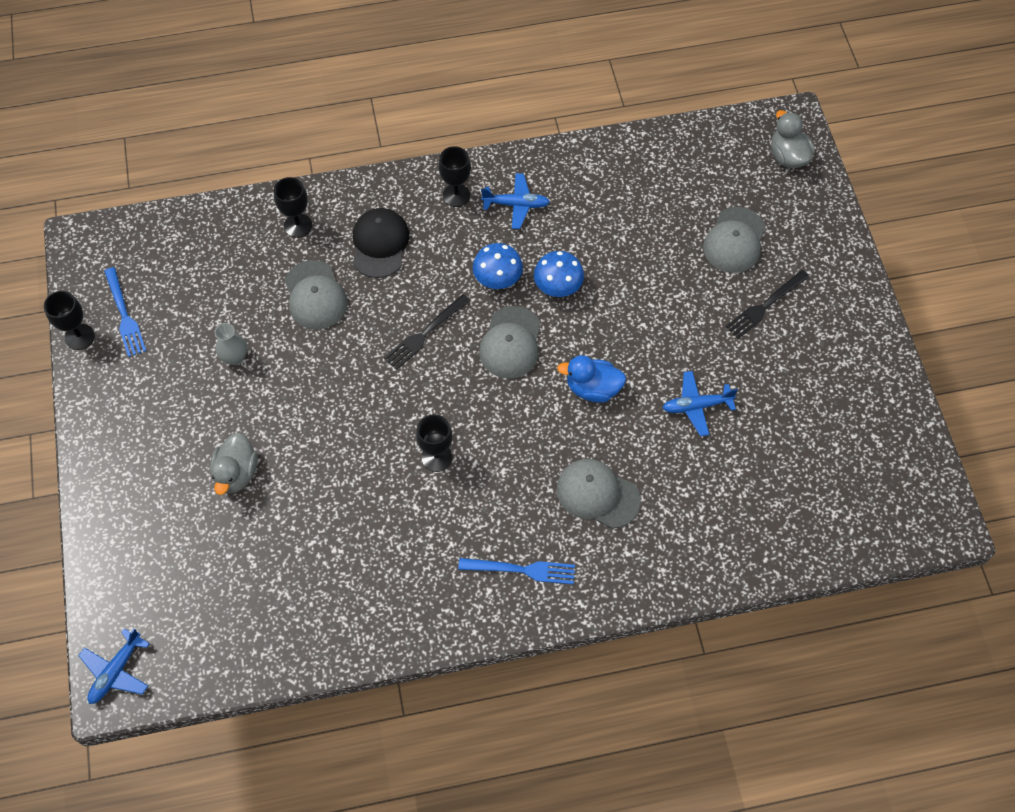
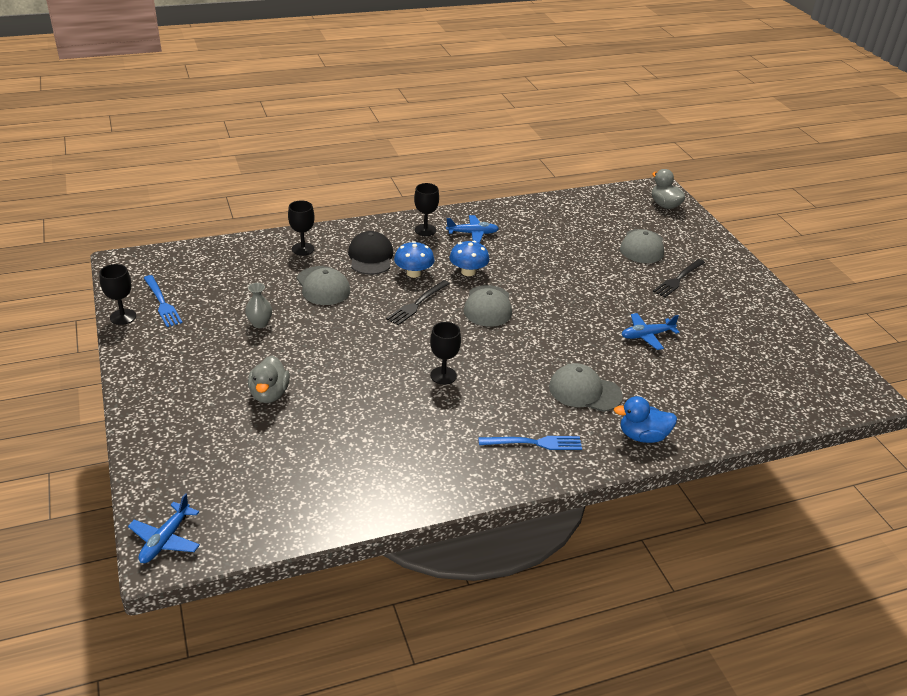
camera: 10 degrees left, 25 degrees down
(558, 286) = (516, 274): blue mushroom -> blue mushroom (413, 273)
(592, 388) = (561, 329): blue duck -> blue duck (642, 436)

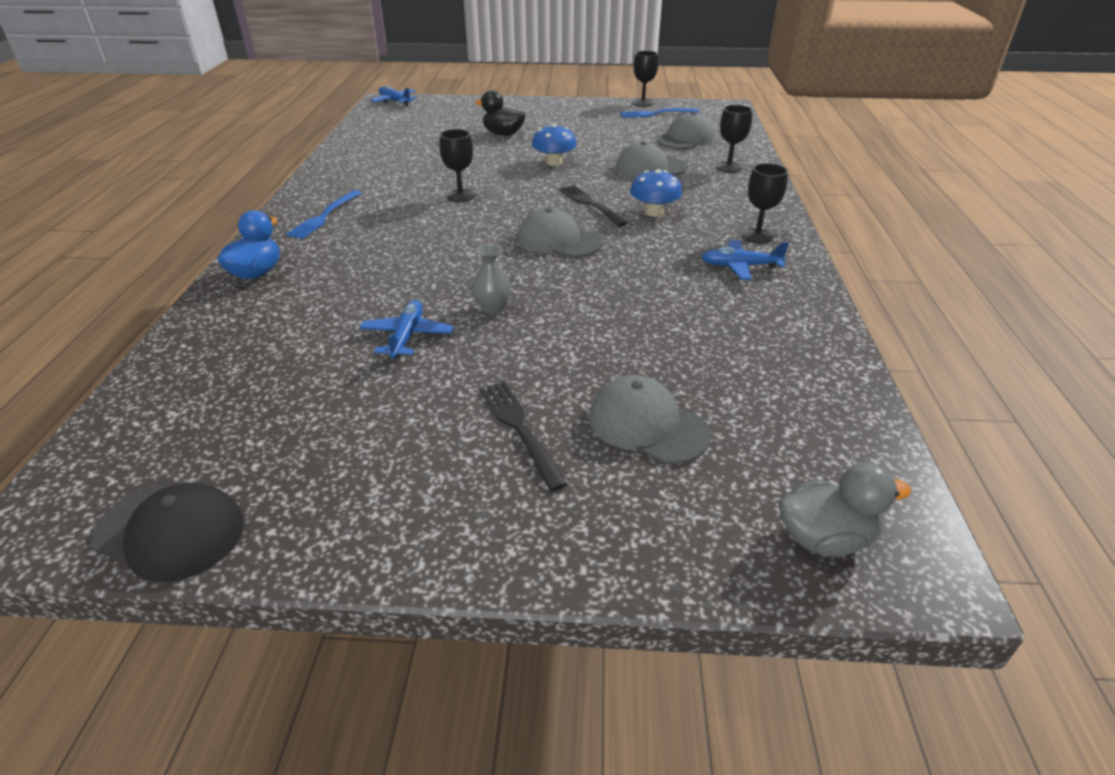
camera: 115 degrees right, 0 degrees up
(260, 323) = (603, 139): grey vase -> grey vase (493, 308)
(269, 394) = (503, 134): grey duck -> black duck
(370, 257) = (700, 196): black cap -> black cap (171, 531)
(468, 272) = (641, 244): blue mushroom -> blue mushroom (554, 162)
(472, 233) = (740, 266): blue plane -> blue plane turned 75 degrees clockwise
(584, 391) = (358, 259): grey cap -> grey cap (685, 138)

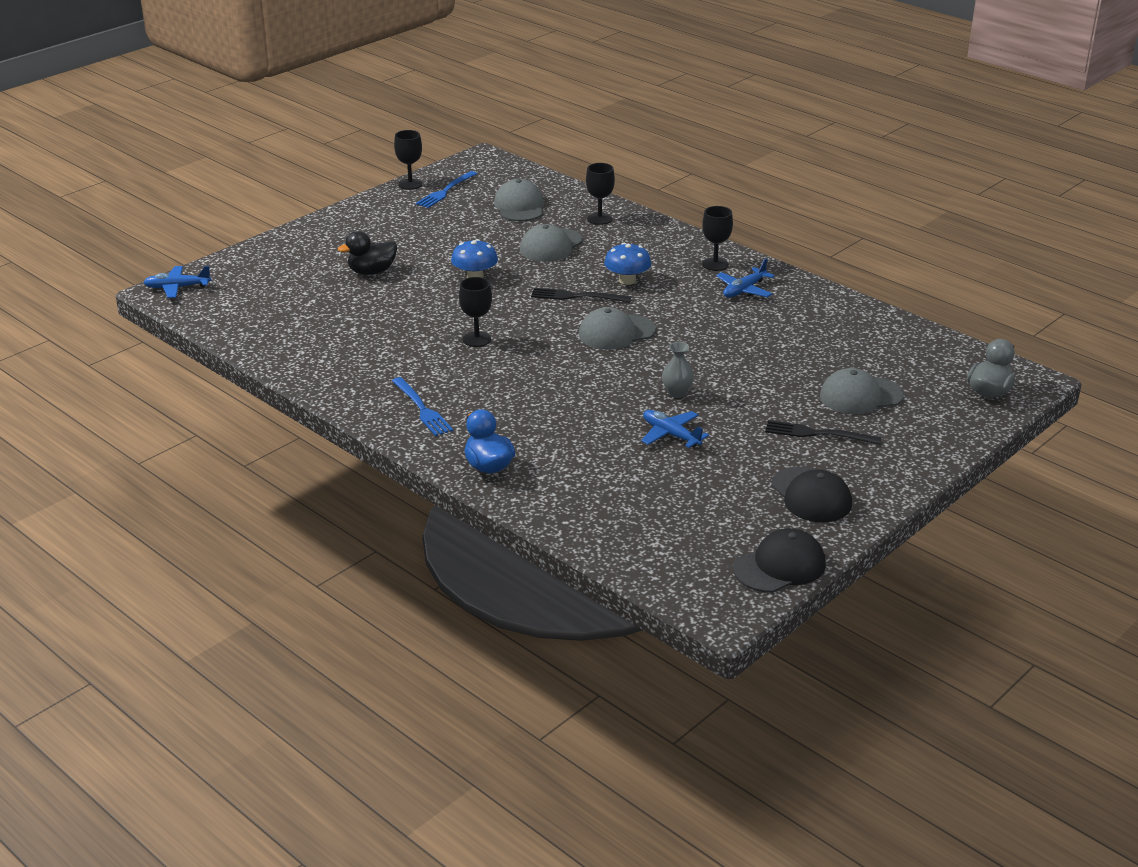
camera: 50 degrees left, 5 degrees down
(368, 485) = (811, 495): none -> black cap

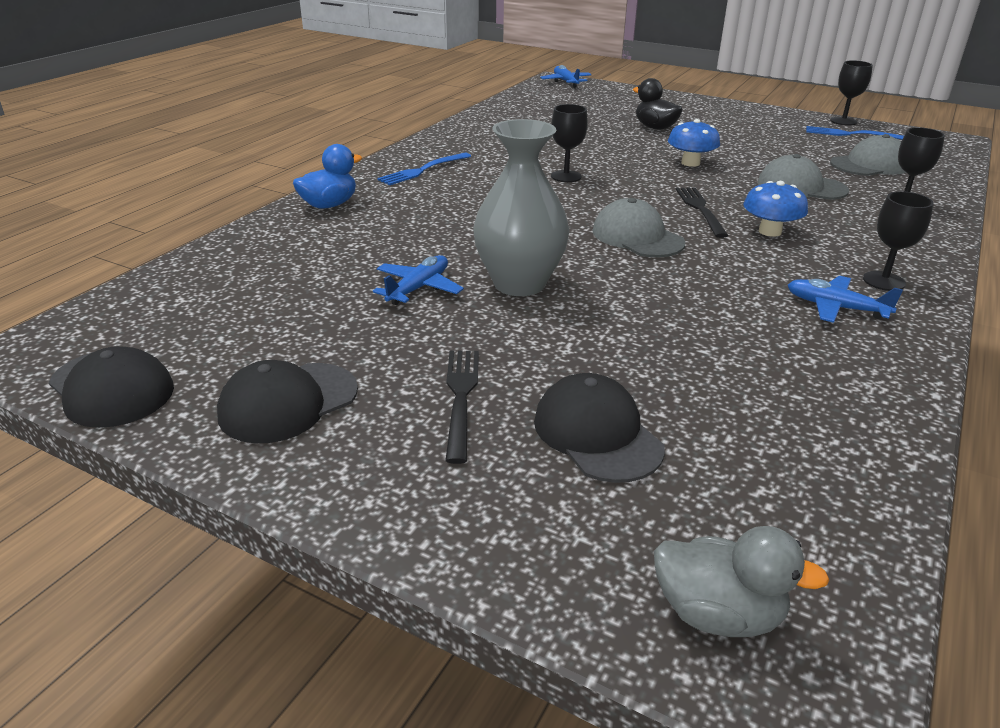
camera: 75 degrees right, 0 degrees up
(677, 393) = (519, 284): grey vase -> grey vase, size x2.18
(860, 396) = (597, 434): grey cap -> black cap

